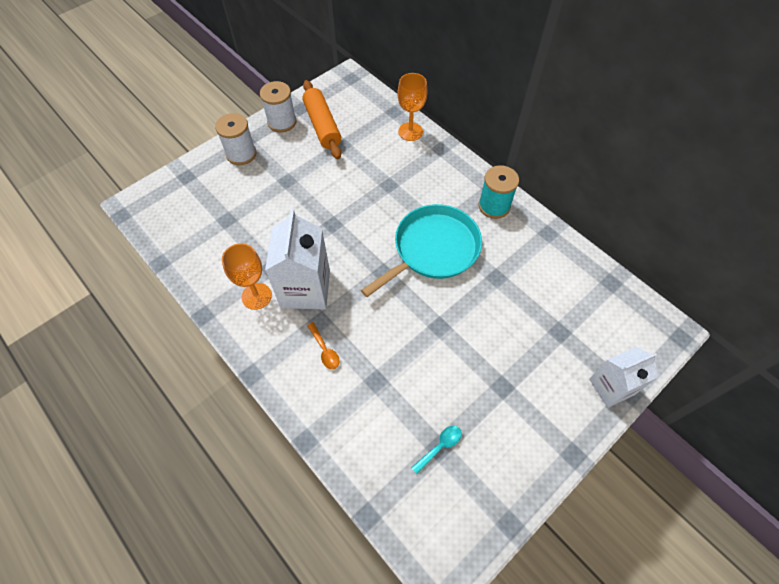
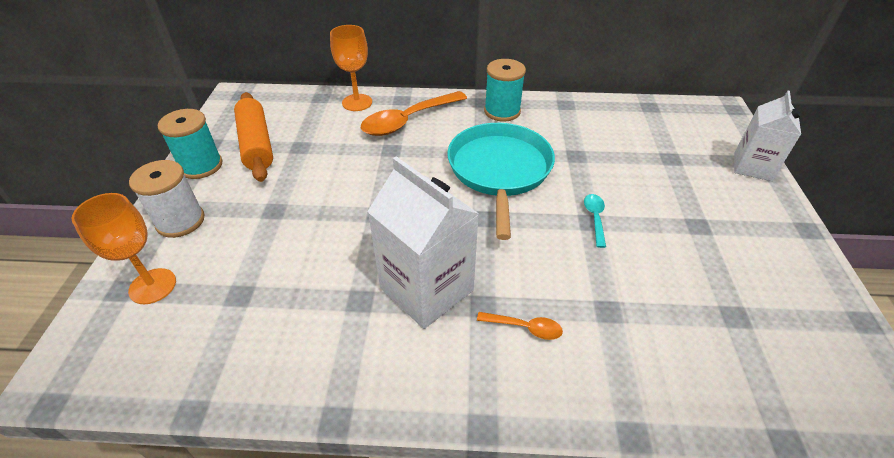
camera: 45 degrees left, 15 degrees down
(256, 296) = (379, 341): orange goblet -> orange goblet (152, 286)
(282, 122) = (201, 166): white spool -> turquoise spool
(322, 126) = (256, 144): orange rolling pin -> orange rolling pin turned 45 degrees clockwise
(424, 169) = (408, 121): none -> orange spoon
(440, 446) = (734, 314): turquoise spoon -> turquoise spoon (595, 218)

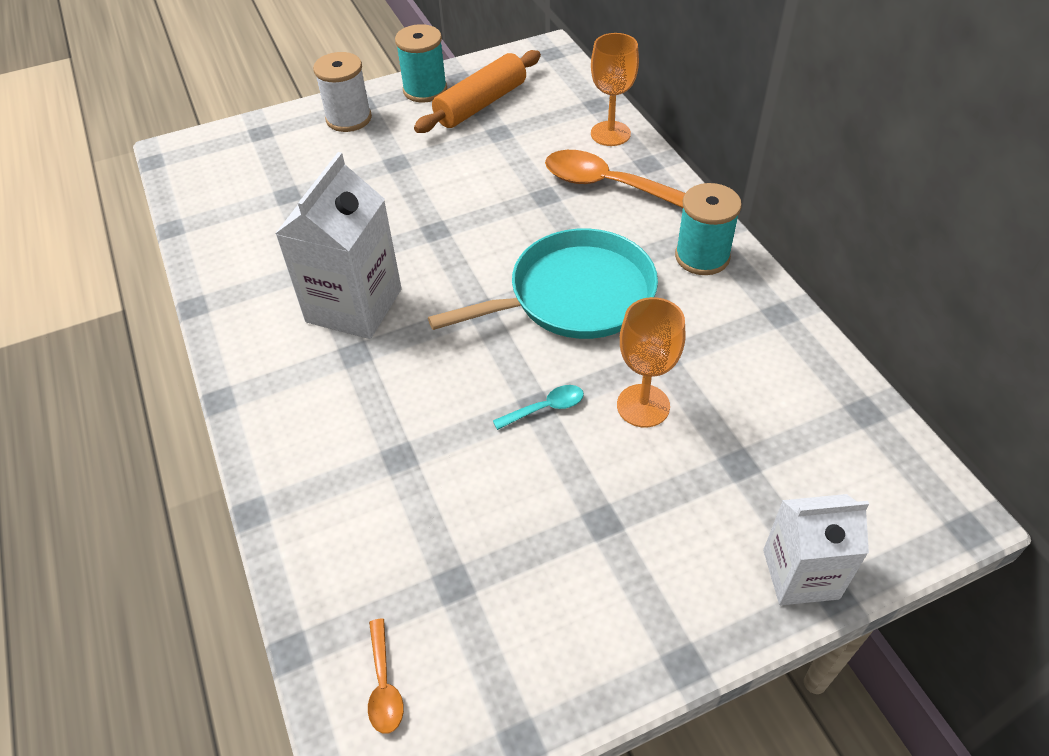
camera: 65 degrees right, 5 degrees up
(152, 286) = (272, 145): orange goblet -> orange goblet (643, 406)
(525, 328) = (342, 394): orange spoon -> orange spoon (384, 685)

